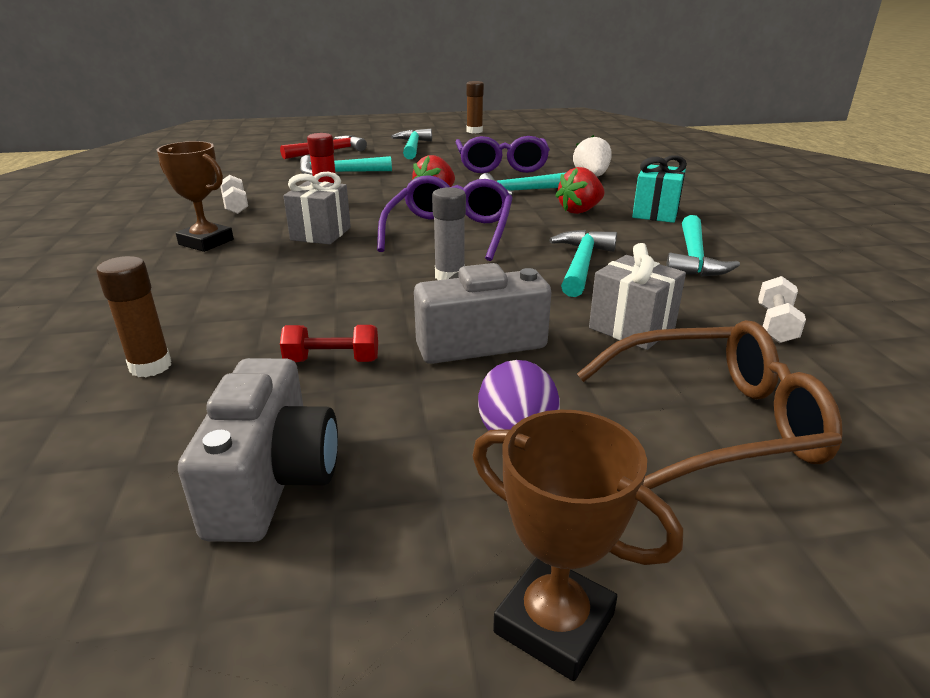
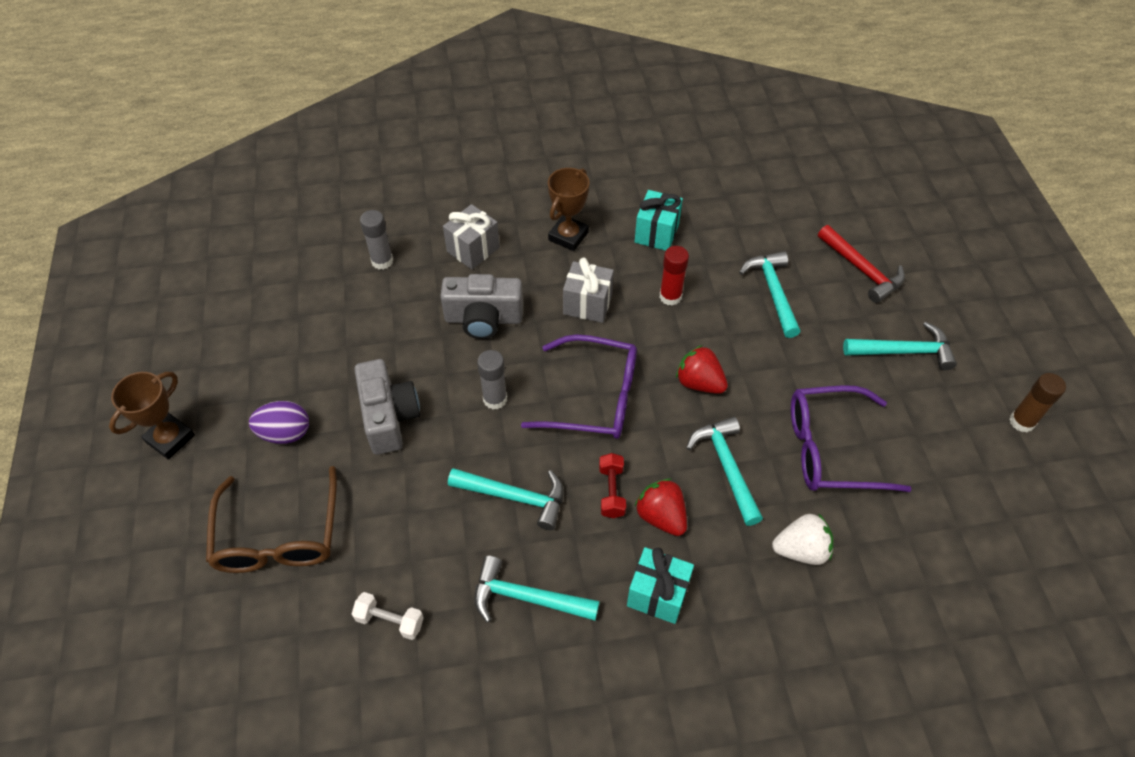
camera: 90 degrees right, 25 degrees up
(150, 366) = (382, 261): brown glue stick -> grey glue stick
(235, 206) = (656, 233): white dumbbell -> turquoise gift
(273, 480) = (274, 334): grey camera -> grey camera (483, 319)
(332, 361) = (376, 342): red dumbbell -> red dumbbell (611, 491)
(631, 328) = (397, 514): grey gift -> grey gift (473, 249)

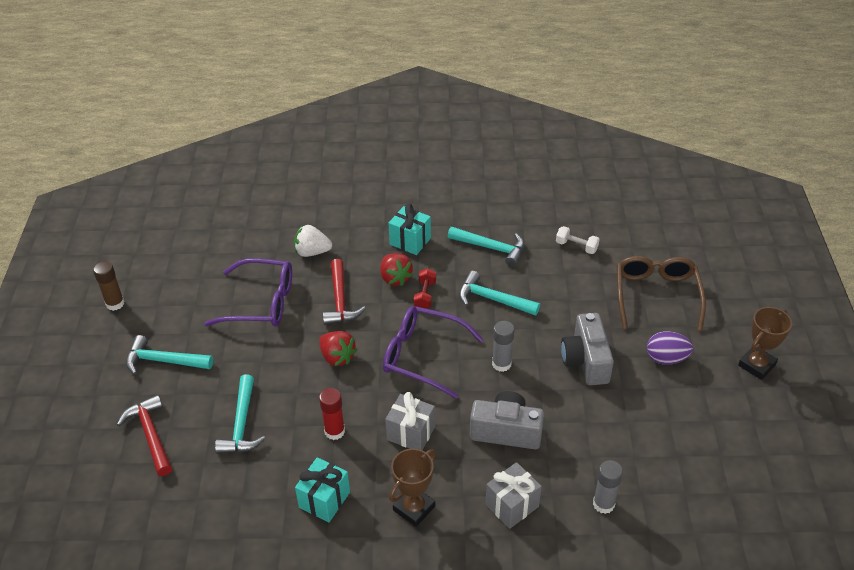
camera: 170 degrees left, 10 degrees down
(726, 467) = (340, 300): turquoise hammer -> red hammer

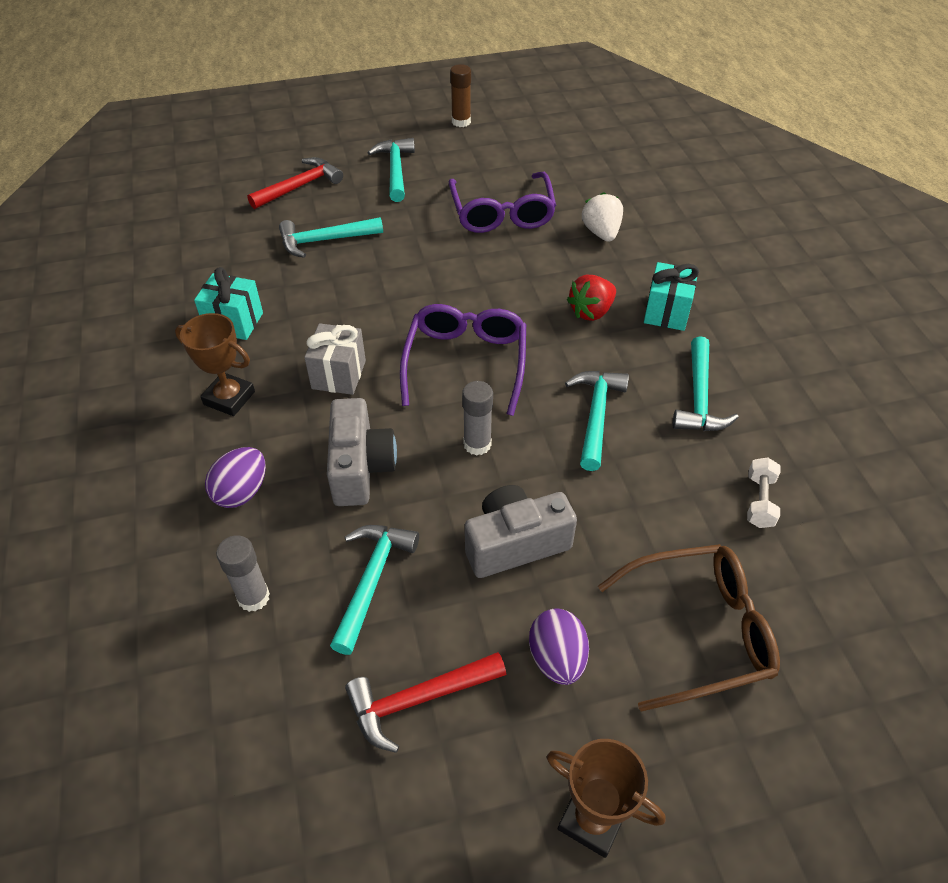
camera: 75 degrees right, 5 degrees up
(334, 431) = (329, 310): red glue stick -> none
(337, 357) = (440, 289): red strawberry -> none
(340, 300) = (531, 272): red hammer -> red hammer (418, 700)
(425, 295) = (573, 345): red dumbbell -> none
(512, 505) = (241, 492): grey gift -> purple egg
(601, 437) = (372, 580): none -> turquoise hammer

